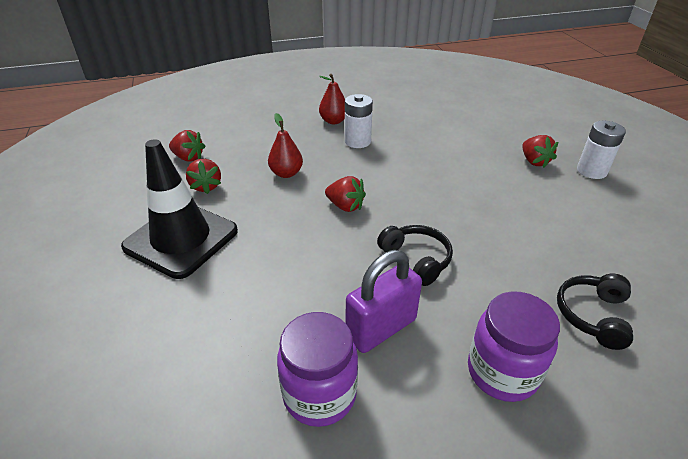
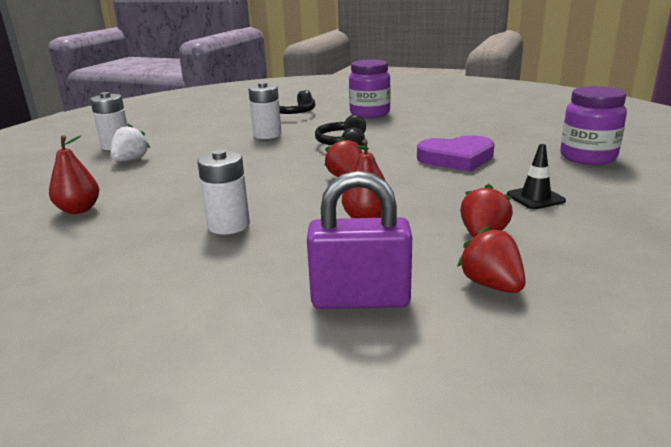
camera: 140 degrees left, 15 degrees down
(181, 239) = (535, 198): black traffic cone -> black traffic cone, size x0.43
(278, 278) = (456, 158): none -> purple heart
(319, 394) = (471, 125): purple jar -> purple jar (587, 157)
(333, 121) = (201, 264): red pear -> red pear (79, 210)
(381, 328) = (410, 131): purple padlock -> purple padlock (360, 299)
(515, 244) = (267, 135): none -> white battery
(534, 161) = (131, 160): red strawberry -> white strawberry

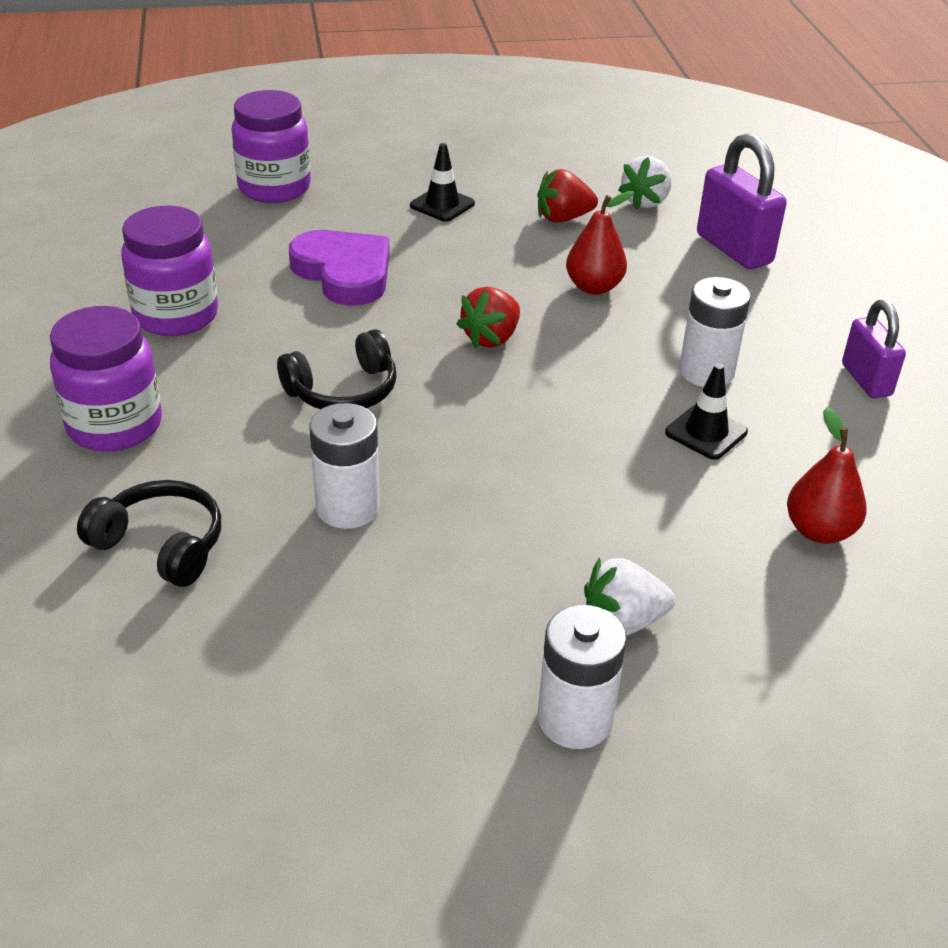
camera: 125 degrees left, 15 degrees up
(126, 280) = (866, 380): none -> purple padlock
(185, 207) = (706, 432): none -> black traffic cone
(444, 126) = (176, 316): none -> purple jar
(491, 285) = (645, 202): red strawberry -> white strawberry

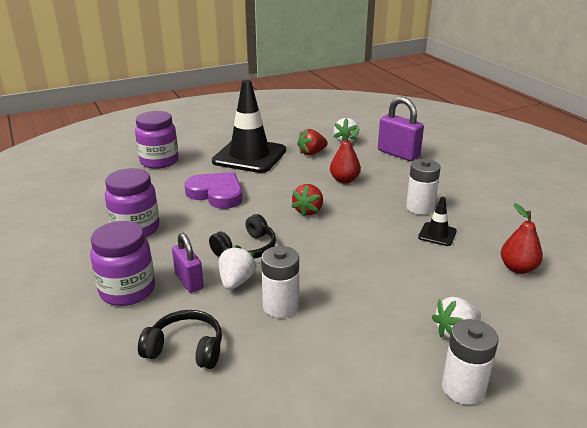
camera: 15 degrees left, 10 degrees down
(296, 447) = (236, 281): none -> white strawberry
(442, 205) = (249, 156): black traffic cone -> black traffic cone, size x2.32
(866, 380) = (493, 198): purple padlock -> purple padlock (189, 281)

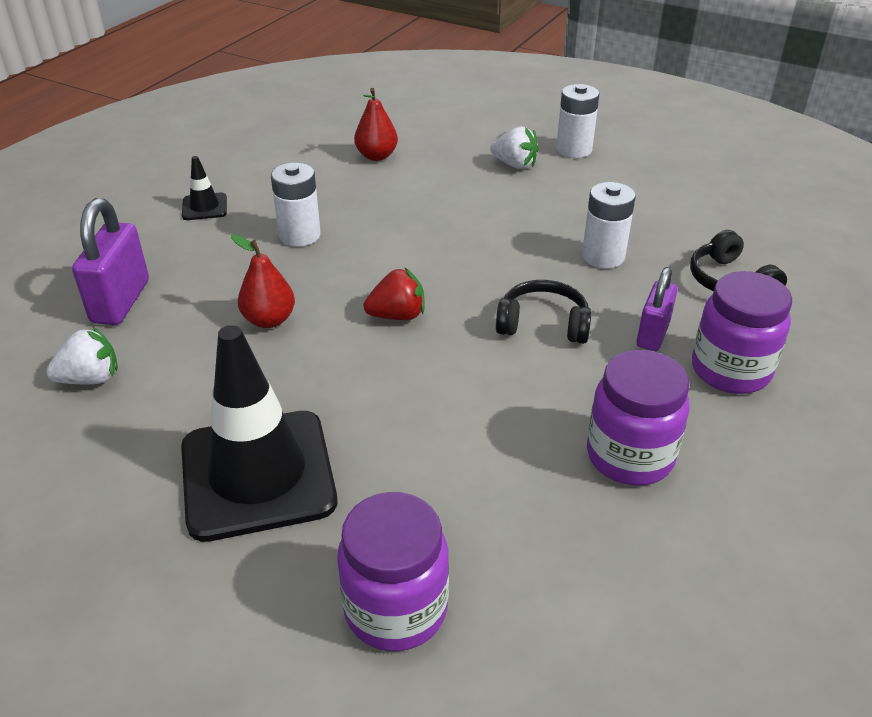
camera: 125 degrees left, 10 degrees up
(216, 194) = (441, 432): purple heart -> none
(236, 281) = (607, 301): white strawberry -> none
(311, 153) = (183, 397): red strawberry -> none
(437, 234) = (356, 209): black traffic cone -> black traffic cone (204, 207)

